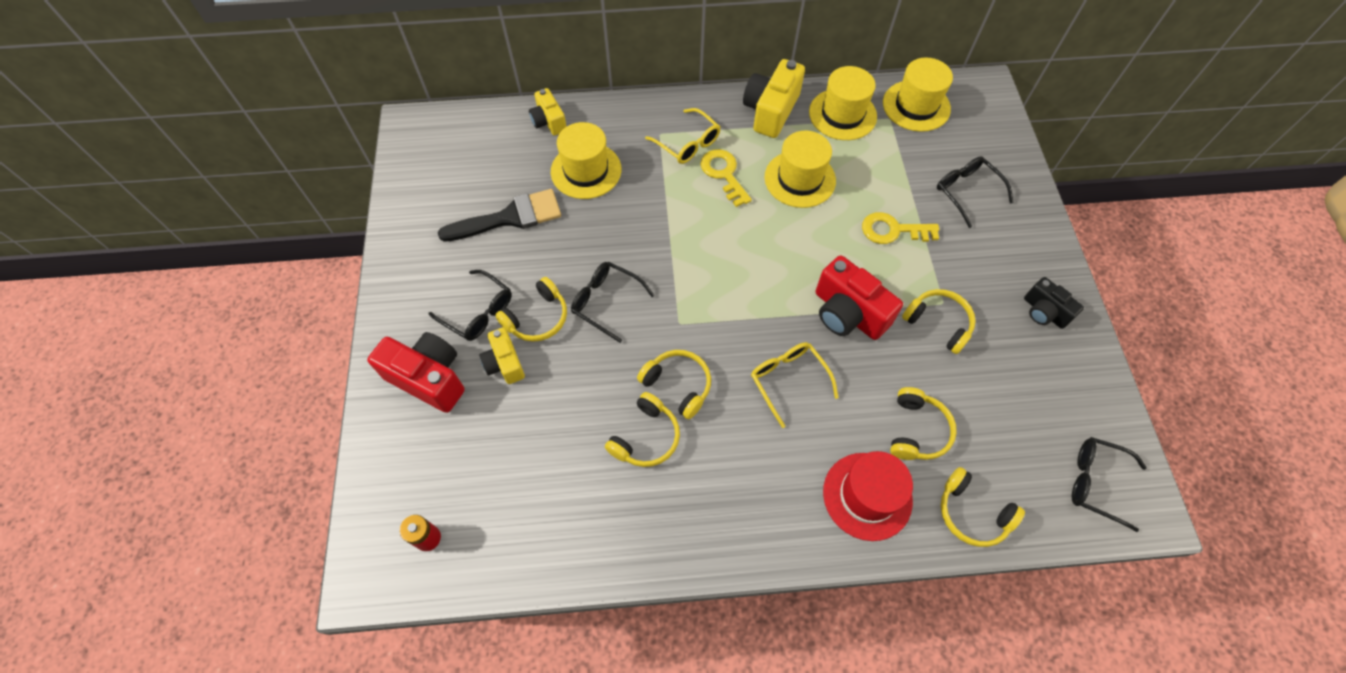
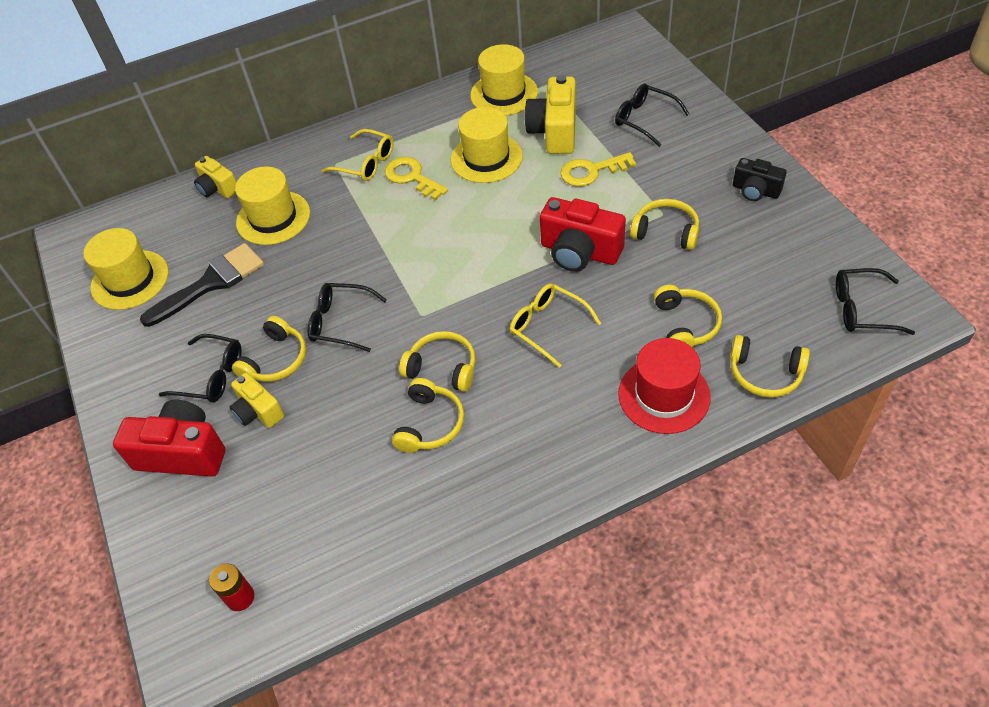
camera: 15 degrees left, 10 degrees down
(770, 111) = (435, 112): yellow camera -> yellow camera (554, 131)
(916, 106) = (569, 66): yellow hat -> yellow hat (130, 280)

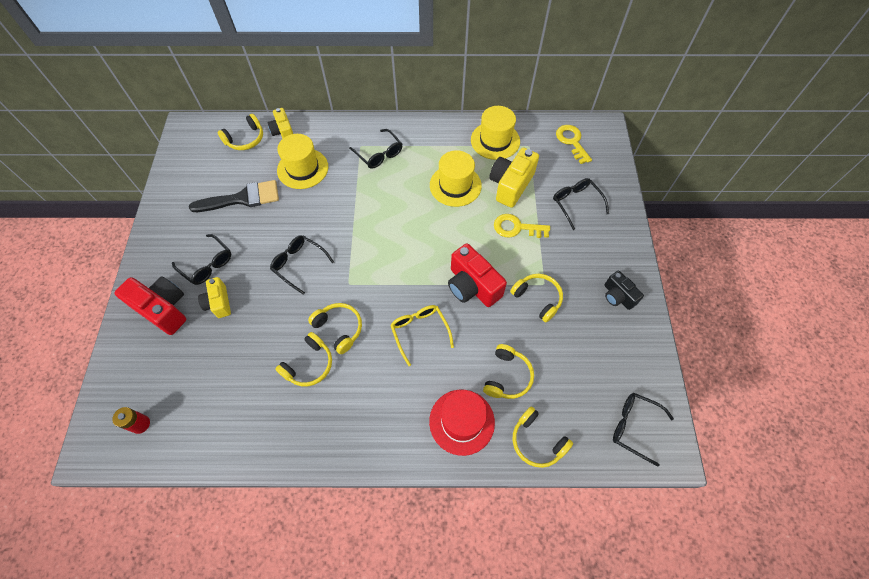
camera: 20 degrees right, 10 degrees up
(130, 280) = (200, 174): yellow hat -> none
(275, 360) = (248, 272): yellow headphones -> yellow headphones (245, 139)
(366, 163) = (379, 154): yellow glasses -> black glasses
(412, 177) = (401, 178): yellow key -> yellow key (572, 141)

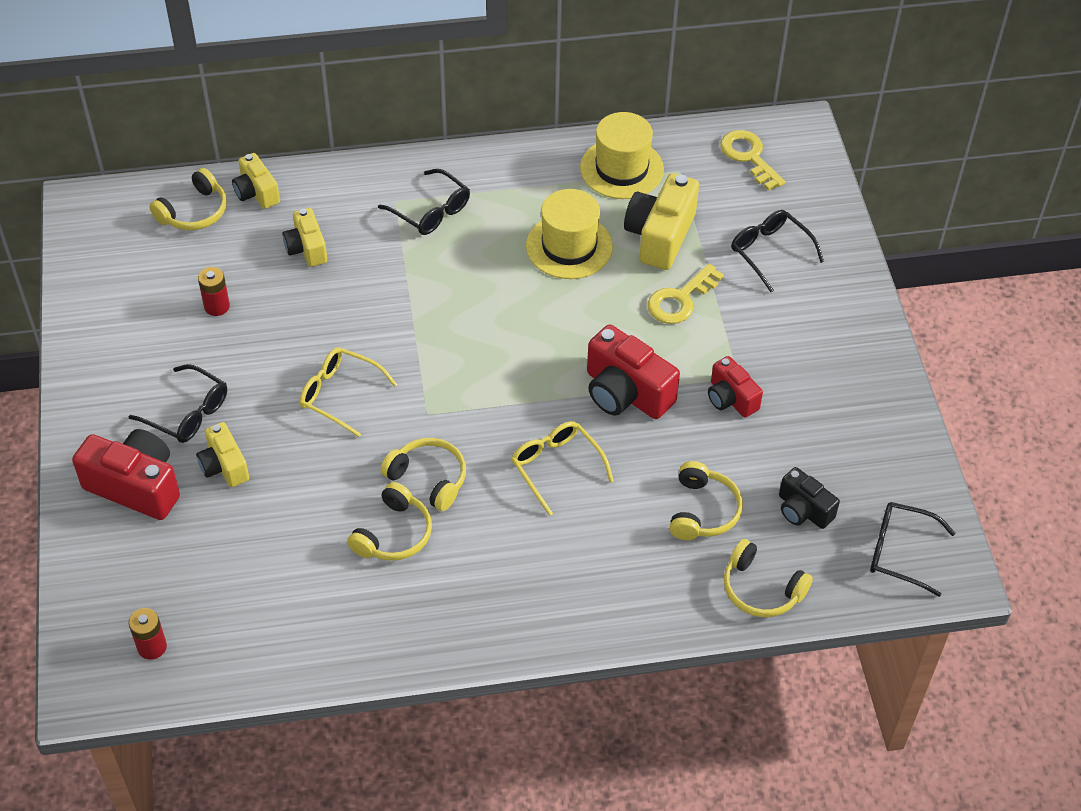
camera: 10 degrees left, 10 degrees down
(242, 198) = (217, 306): black brush -> red battery
(299, 264) = (340, 394): black glasses -> yellow glasses
(302, 168) = (306, 248): yellow hat -> yellow camera
(462, 421) = (645, 579): red hat -> none
(516, 228) = (680, 299): yellow key -> yellow key turned 45 degrees counterclockwise
(537, 298) = (731, 398): yellow headphones -> red camera
(618, 296) = (854, 380): black camera -> black camera (803, 510)

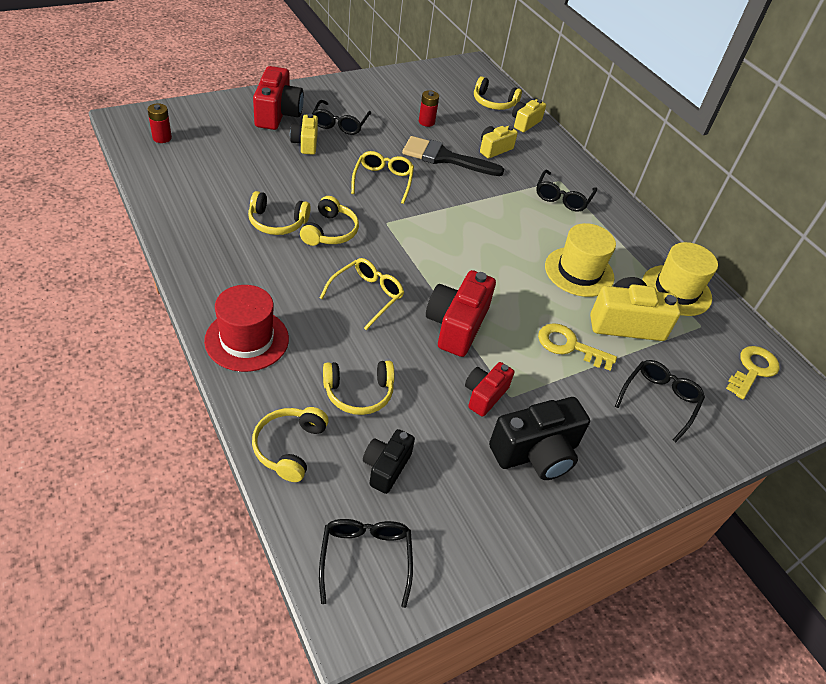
camera: 65 degrees right, 5 degrees down
(224, 466) = (305, 143): yellow camera -> yellow camera turned 45 degrees counterclockwise
(309, 310) = (445, 158): none -> black brush
(599, 603) = (247, 339): none -> red hat
(812, 379) = (536, 453): none -> black camera

